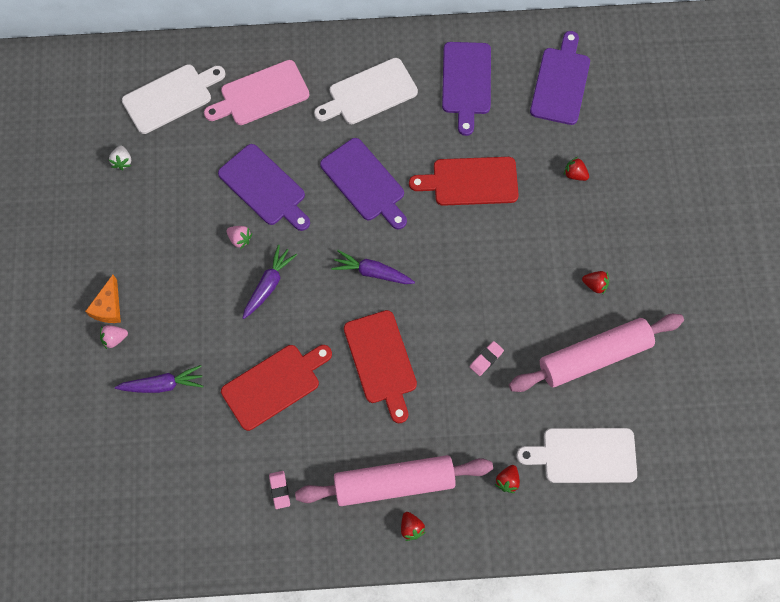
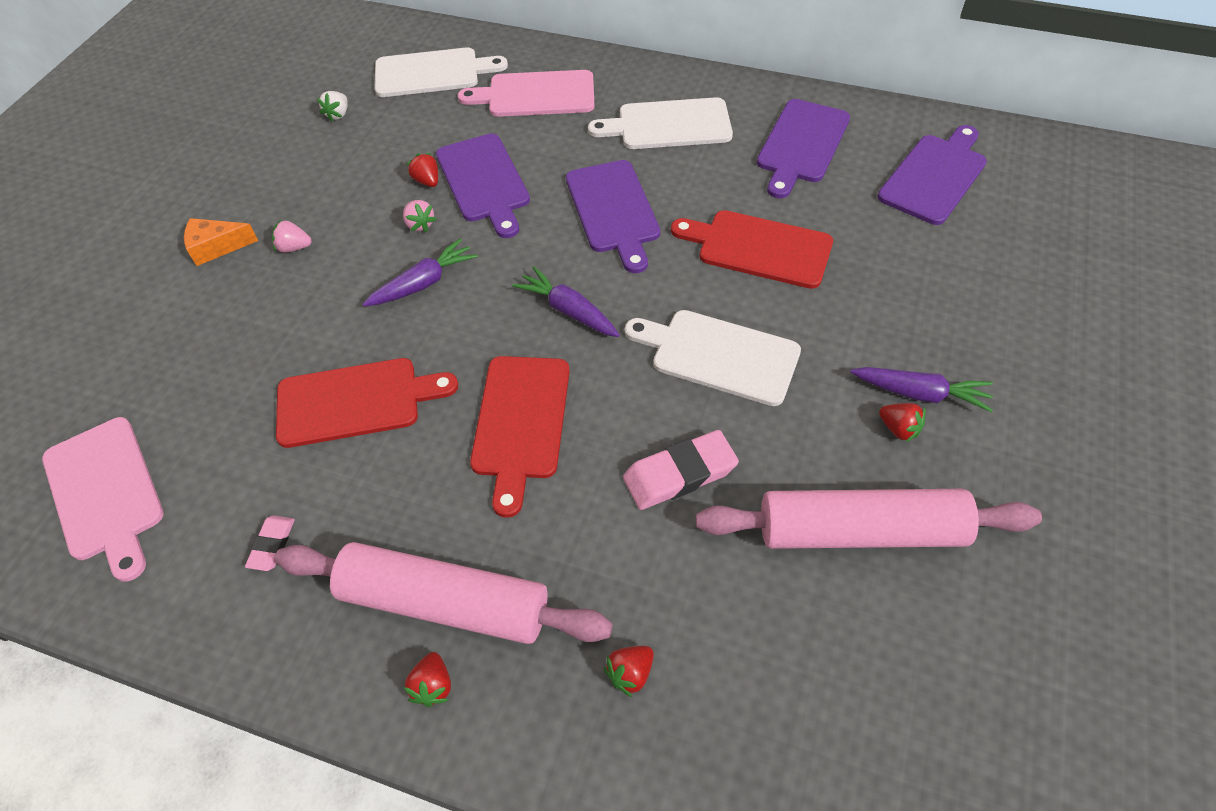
camera: 25 degrees right, 15 degrees down
(108, 307) = (216, 247): orange cheese -> orange cheese turned 45 degrees clockwise
(114, 339) = (197, 282): pink strawberry -> pink strawberry (294, 248)
(159, 499) = (105, 492): none -> pink cutting board
(163, 385) = (215, 352): purple carrot -> purple carrot (920, 394)
(486, 359) = (679, 474): pink eraser -> pink eraser, size x1.81
(575, 174) = (917, 281): red strawberry -> red strawberry (427, 181)
(584, 455) = (784, 685): white cutting board -> white cutting board (719, 356)

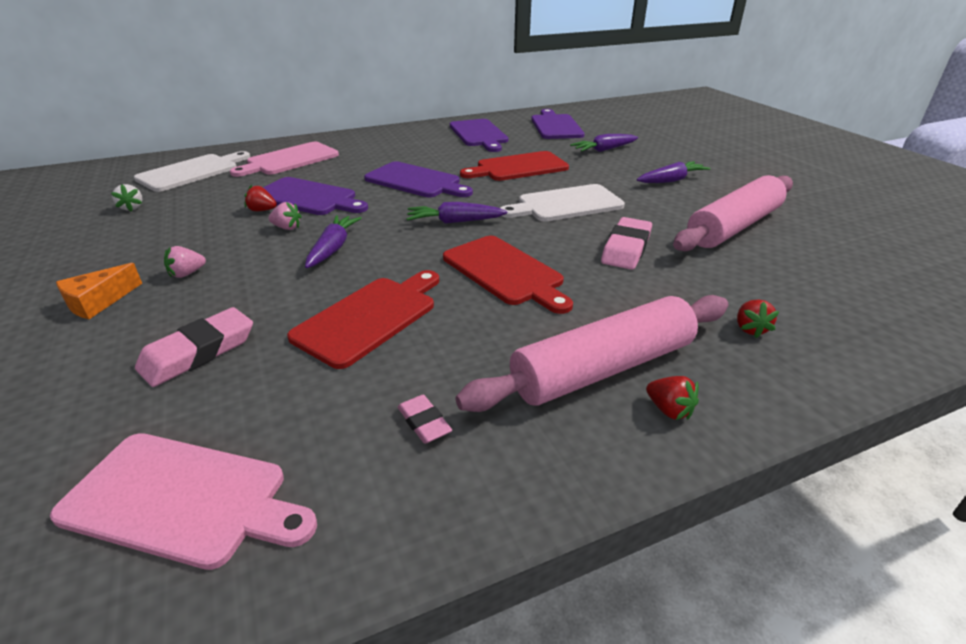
camera: 45 degrees left, 20 degrees down
(222, 356) = (198, 352): none -> pink eraser
(669, 125) = (396, 147): white cutting board -> none
(899, 429) = (684, 193): red strawberry -> none
(924, 272) = (604, 150): none -> purple carrot

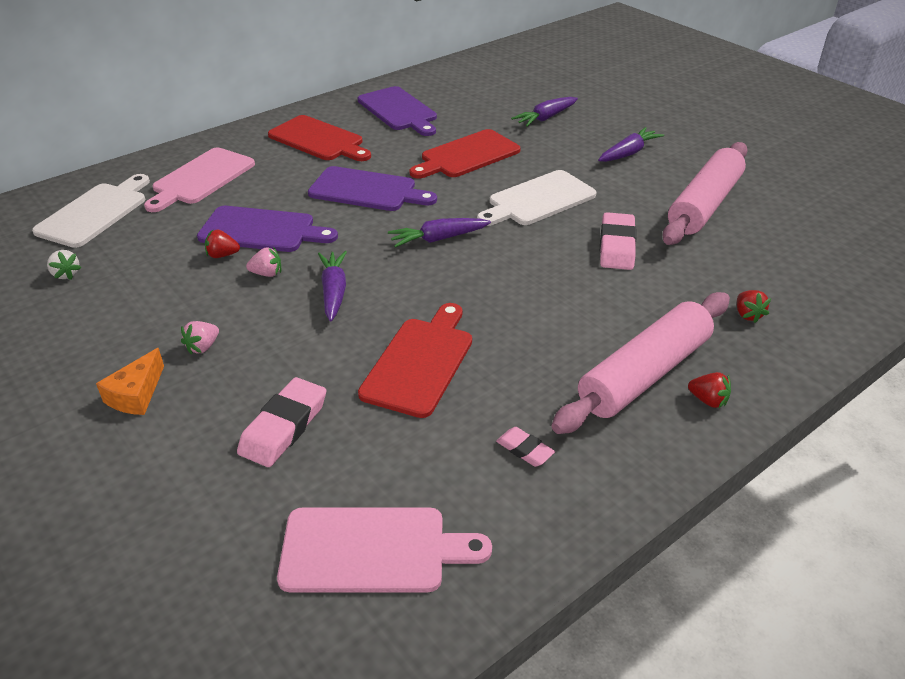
camera: 15 degrees left, 5 degrees up
(505, 272) = (518, 291): red cutting board -> red cutting board (319, 140)
(555, 126) = (478, 87): purple cutting board -> none

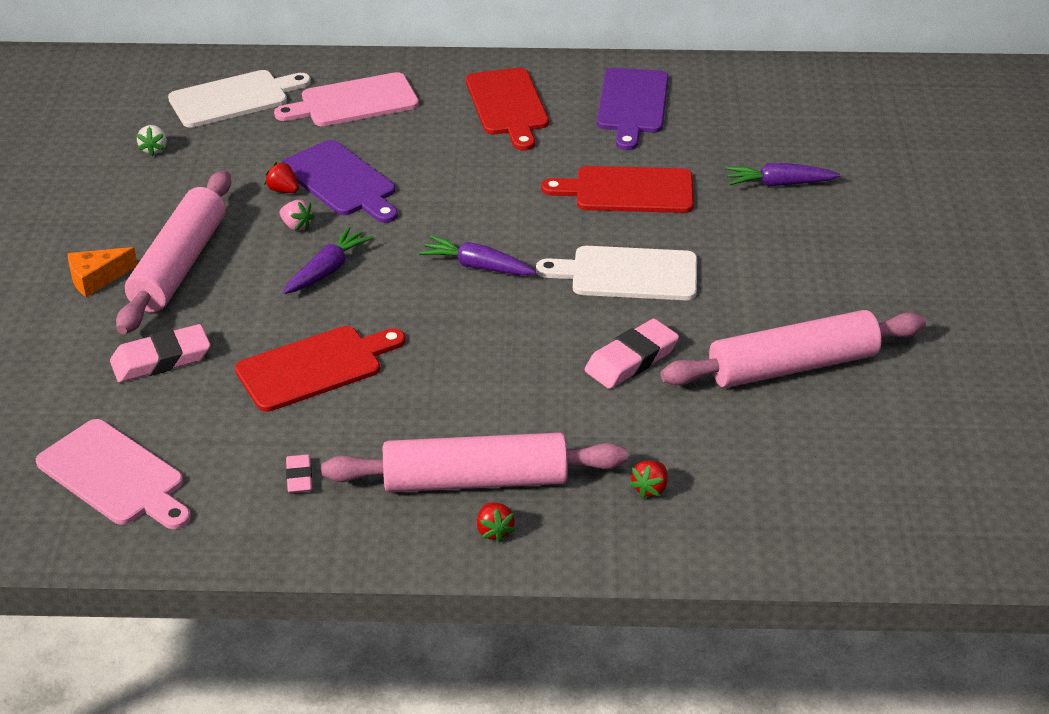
camera: 40 degrees right, 0 degrees up
(203, 347) = (179, 265): pink strawberry -> pink rolling pin
(367, 190) = (480, 184): purple cutting board -> none
(628, 153) = (806, 269): purple carrot -> none

